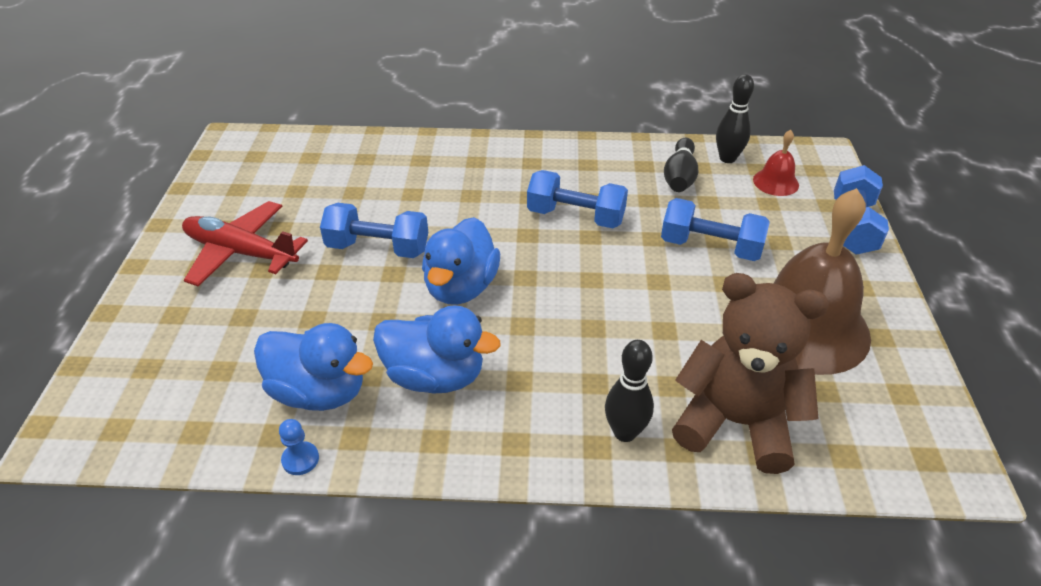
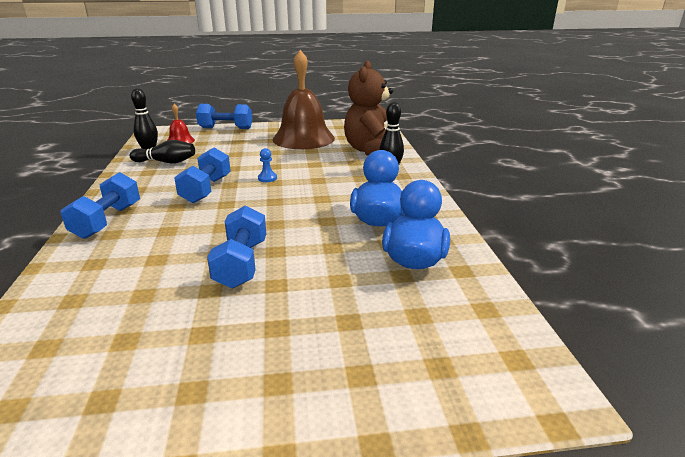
camera: 100 degrees left, 15 degrees down
(241, 252) = (248, 352): red plane -> none
(300, 459) = (473, 255): blue pawn -> blue pawn (267, 178)
(461, 287) = (289, 221): blue duck -> none
(710, 247) = (242, 155): blue dumbbell -> blue dumbbell (108, 221)

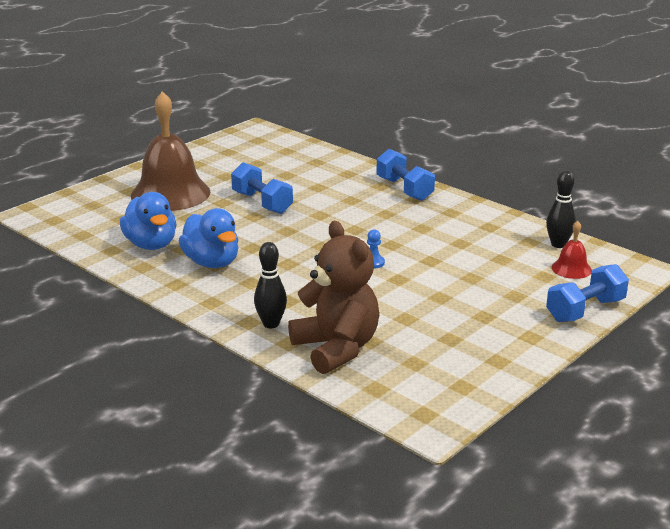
camera: 140 degrees right, 0 degrees up
(166, 162) = (504, 240): black bowling pin -> none
(206, 189) = (398, 232): blue dumbbell -> none
(303, 138) = (455, 335): brown bell -> brown bell (170, 193)

